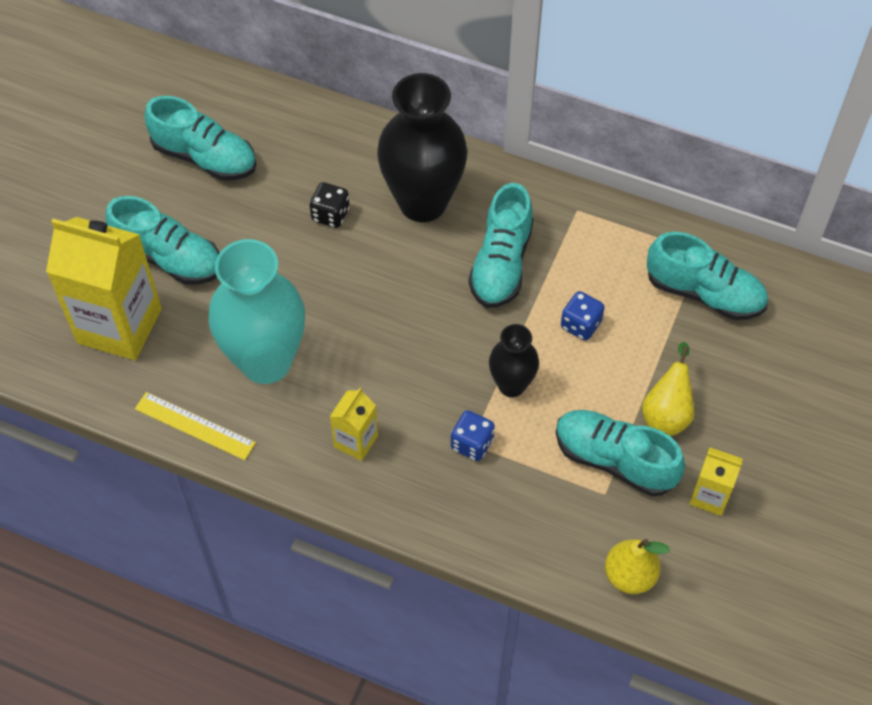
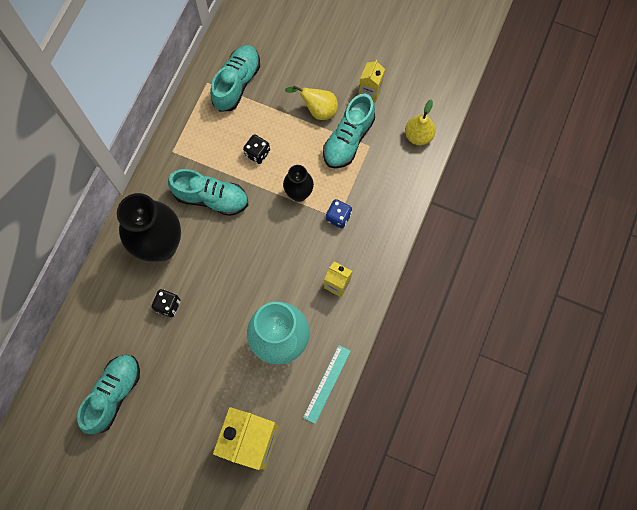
camera: 90 degrees left, 15 degrees up
(169, 258) = (198, 412): turquoise shoe -> none
(194, 426) = (327, 384): yellow ruler -> turquoise ruler
(580, 325) = (257, 153): blue dice -> black dice

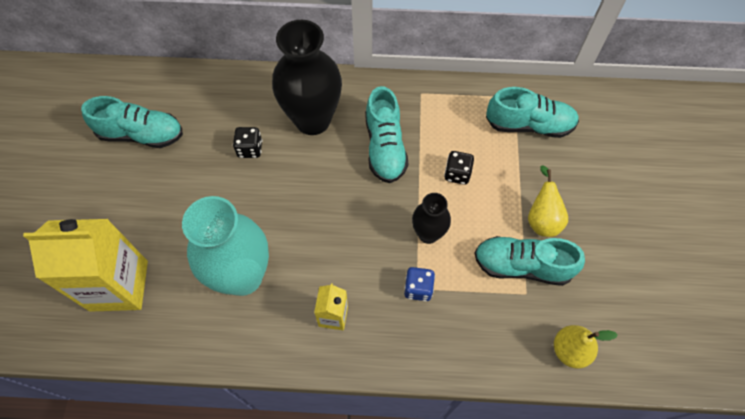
camera: 70 degrees right, 10 degrees down
(327, 384) = (206, 347): turquoise ruler -> none
(370, 91) = (597, 270): yellow carton -> none

